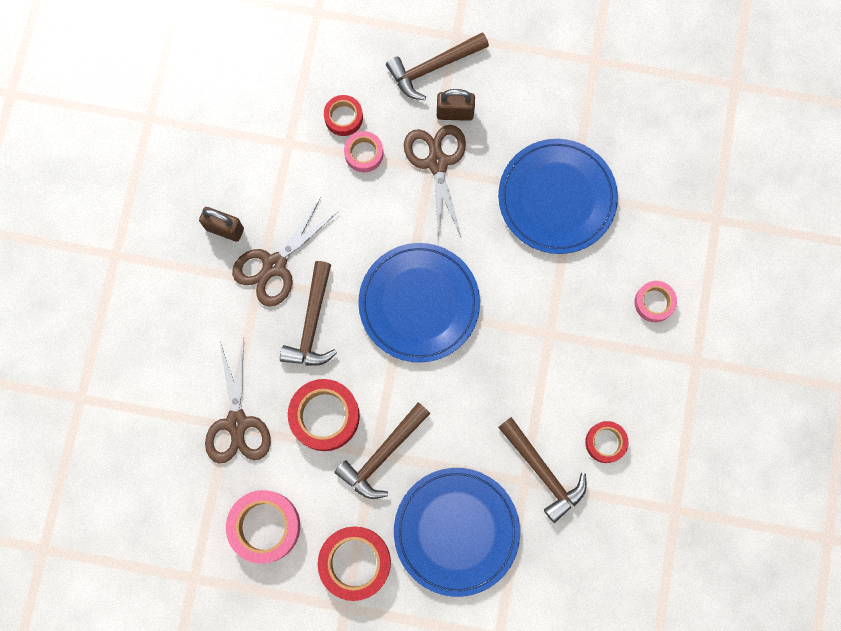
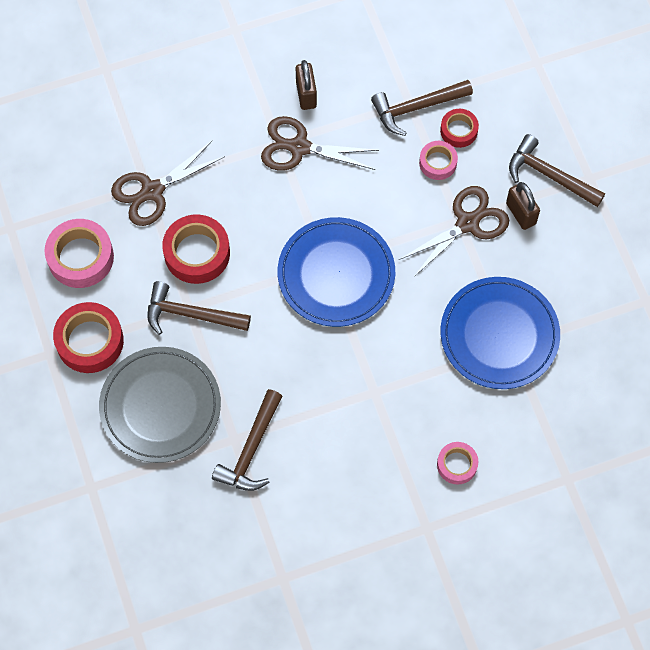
camera: 60 degrees right, 10 degrees down
(312, 323) = (268, 202): brown hammer -> brown hammer (416, 108)
(456, 531) = (160, 406): blue plate -> grey plate
(605, 442) = (307, 488): red tape -> none

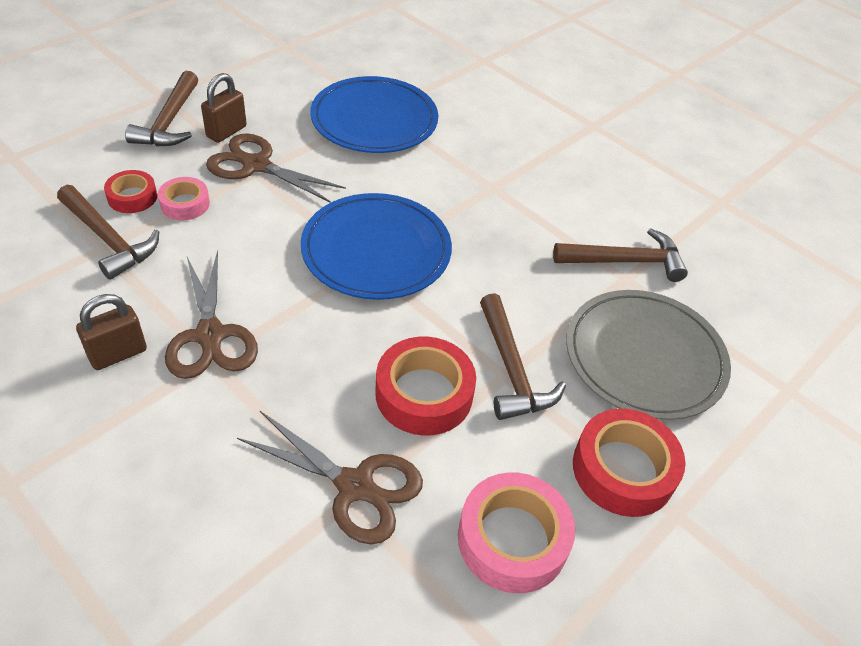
camera: 120 degrees left, 20 degrees down
(457, 464) = (522, 120): pink tape -> none

